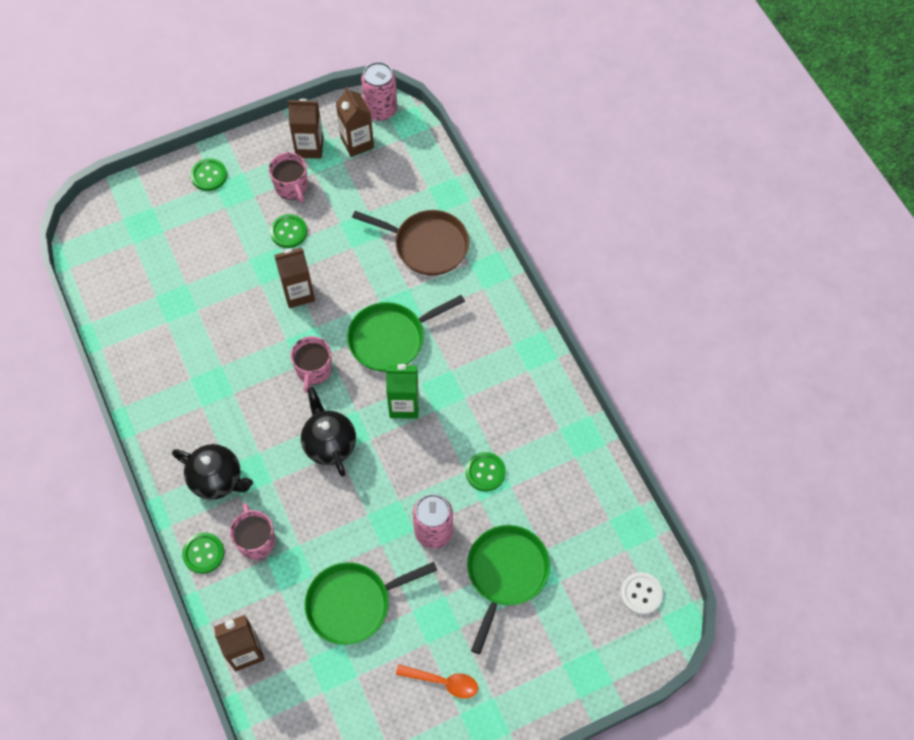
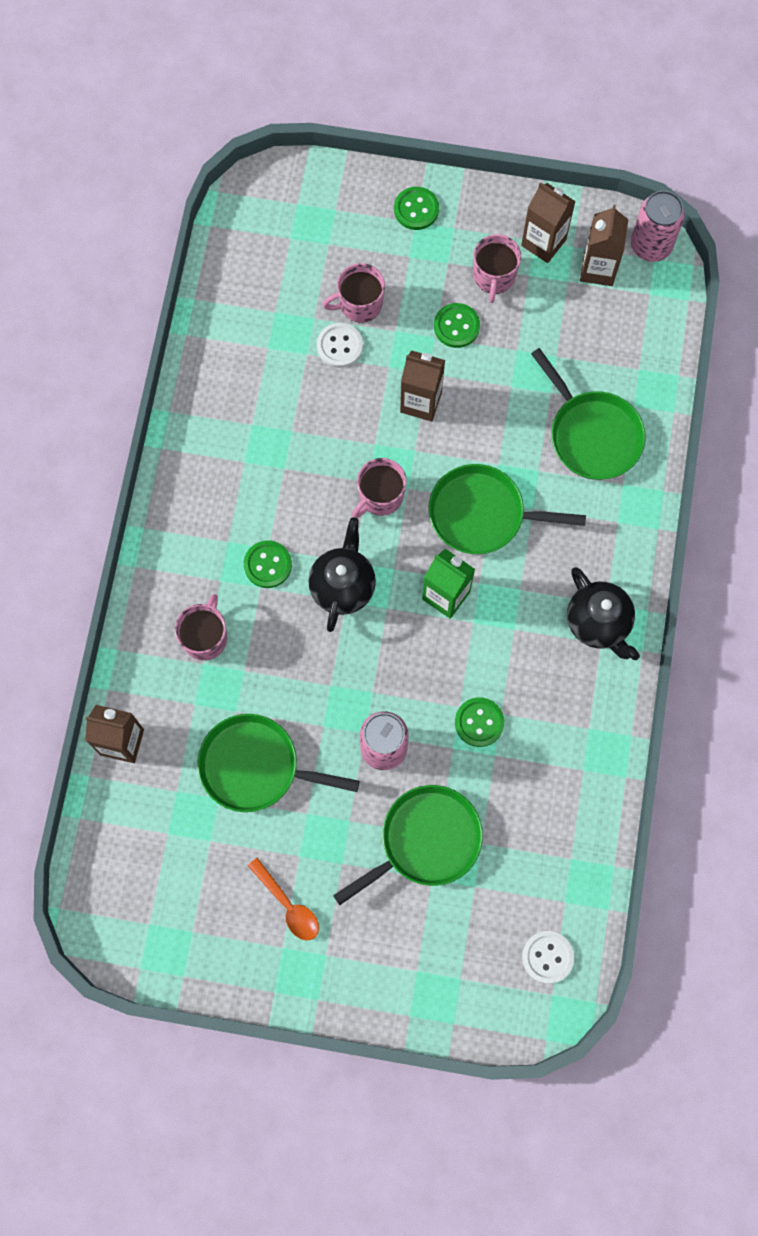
camera: 35 degrees right, 10 degrees up
(203, 553) = (147, 616): green button -> green button (268, 565)
(212, 257) = (359, 304): none -> pink mug
(217, 291) = (340, 346): none -> white button
(217, 480) = (209, 549): black teapot -> black teapot (598, 623)
(427, 245) = (592, 434): brown pan -> green pan

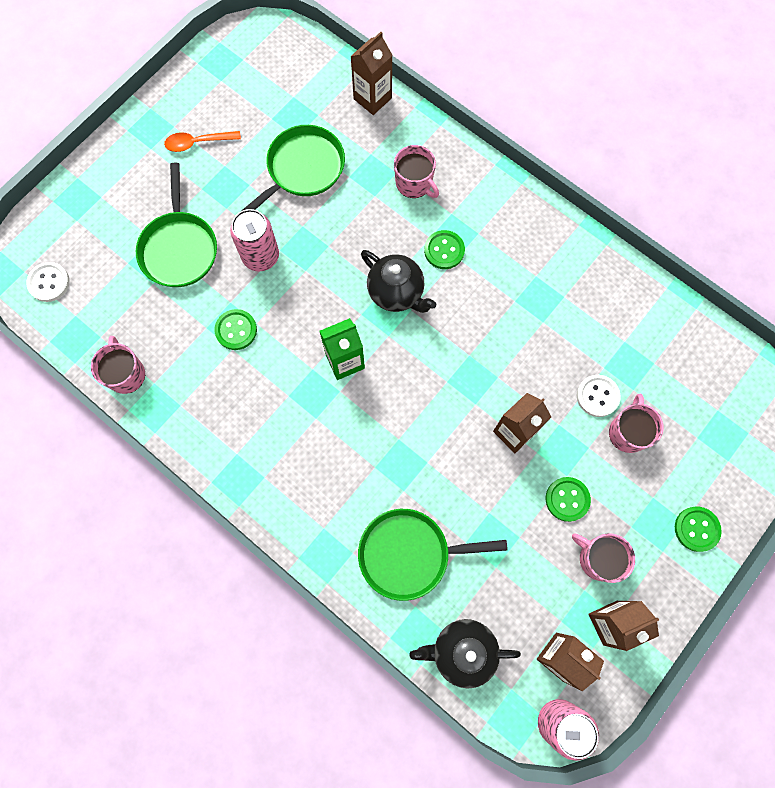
camera: 120 degrees right, 0 degrees up
(380, 496) = (451, 357): pink mug -> pink mug (126, 374)
(482, 514) = (393, 425): green pan -> none
(598, 623) = (253, 461): black teapot -> black teapot (462, 651)

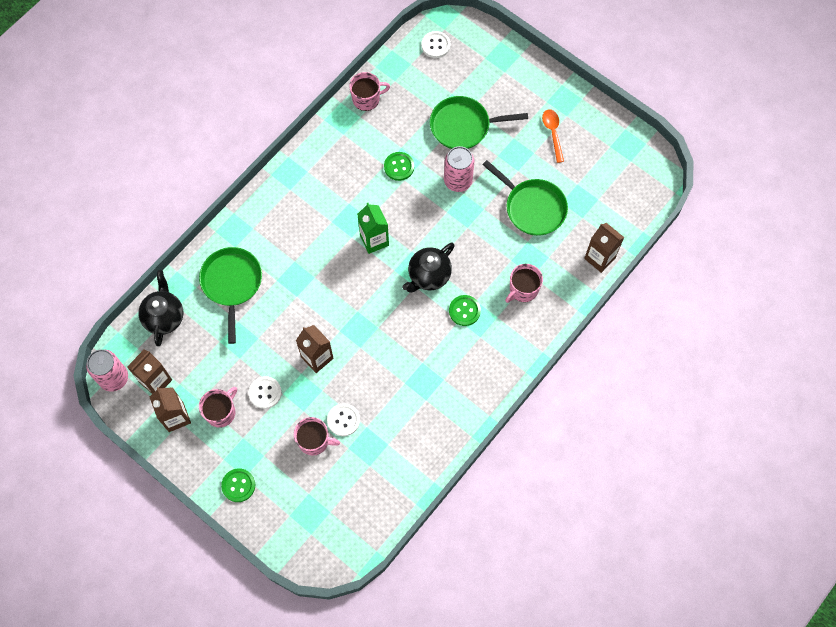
camera: 90 degrees right, 5 degrees down
(567, 499) = (265, 393): green button -> white button

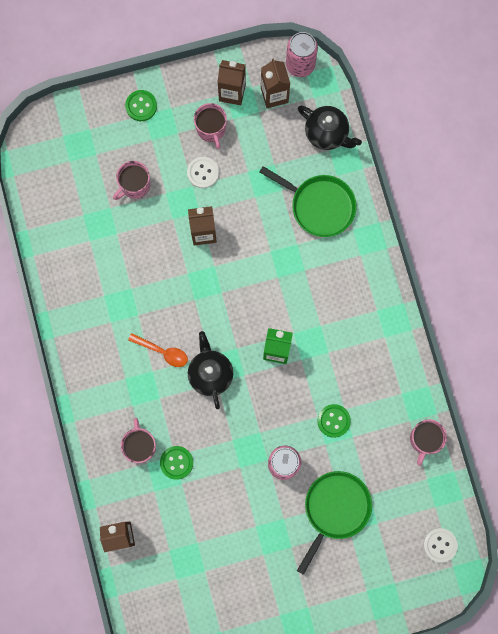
camera: 125 degrees right, 10 degrees up
(343, 420) = (135, 219): white button -> none
(464, 311) = (157, 382): green button -> green button (176, 462)
(532, 207) = (210, 512): green pan -> none
(553, 133) = (271, 588): orange spoon -> orange spoon (163, 352)

